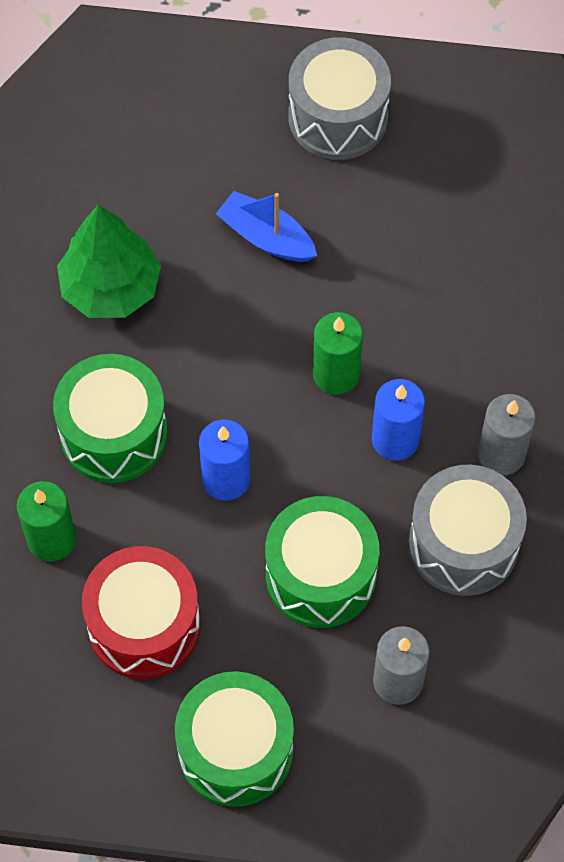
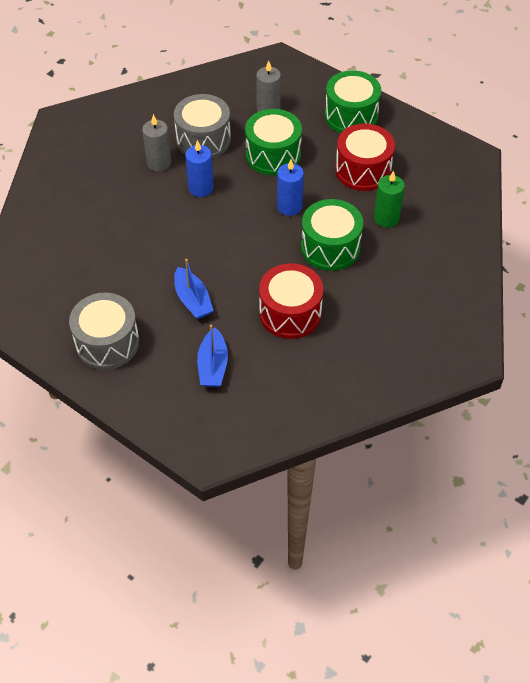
camera: 150 degrees left, 10 degrees down
(110, 288) = (290, 313): green tree -> red drum
(170, 156) = (213, 366): none -> blue boat
(336, 374) = (206, 225): green candle -> none

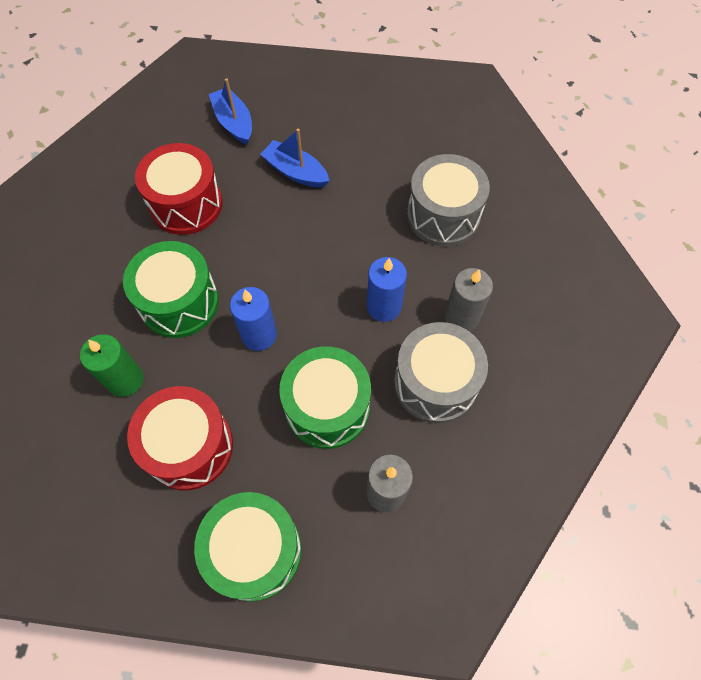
camera: 150 degrees right, 10 degrees up
(107, 343) = (346, 99): grey drum -> grey drum (443, 215)

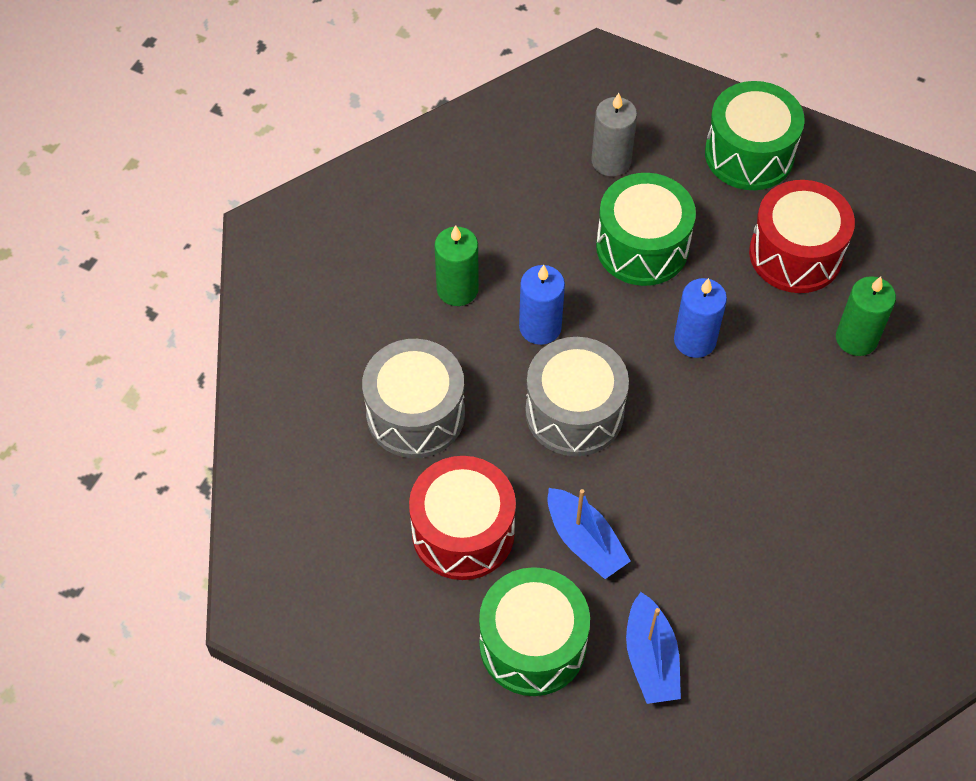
camera: 160 degrees left, 5 degrees down
(179, 302) = (781, 407): green drum -> green drum (532, 644)
(186, 204) = (749, 539): red drum -> red drum (463, 532)
(435, 383) = (519, 235): grey drum -> grey drum (574, 412)
(461, 317) = (457, 289): grey candle -> green candle

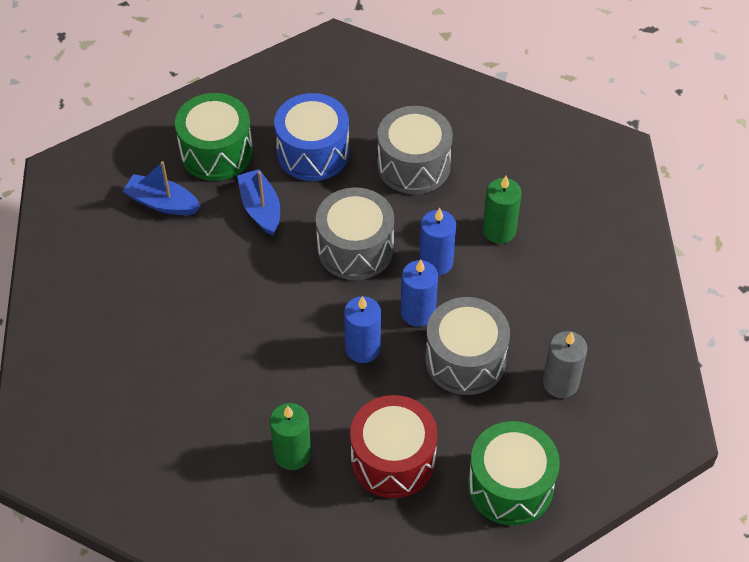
camera: 120 degrees right, 5 degrees down
(463, 532) = (313, 152): red drum -> blue drum
(584, 541) = (261, 208): blue boat -> blue boat turned 75 degrees clockwise
(615, 313) = (418, 312): none -> blue candle
(642, 247) = (465, 360): green drum -> grey drum

